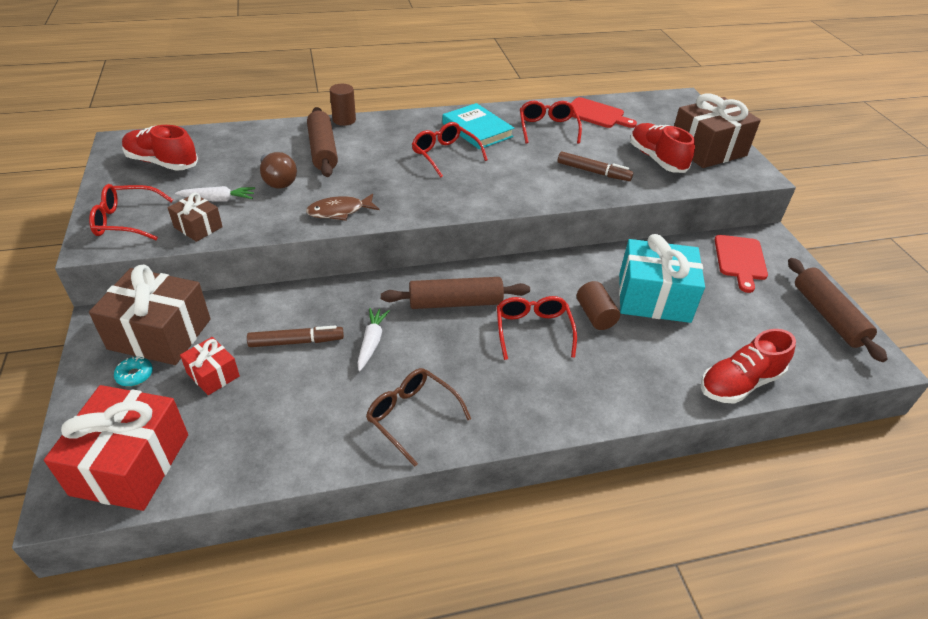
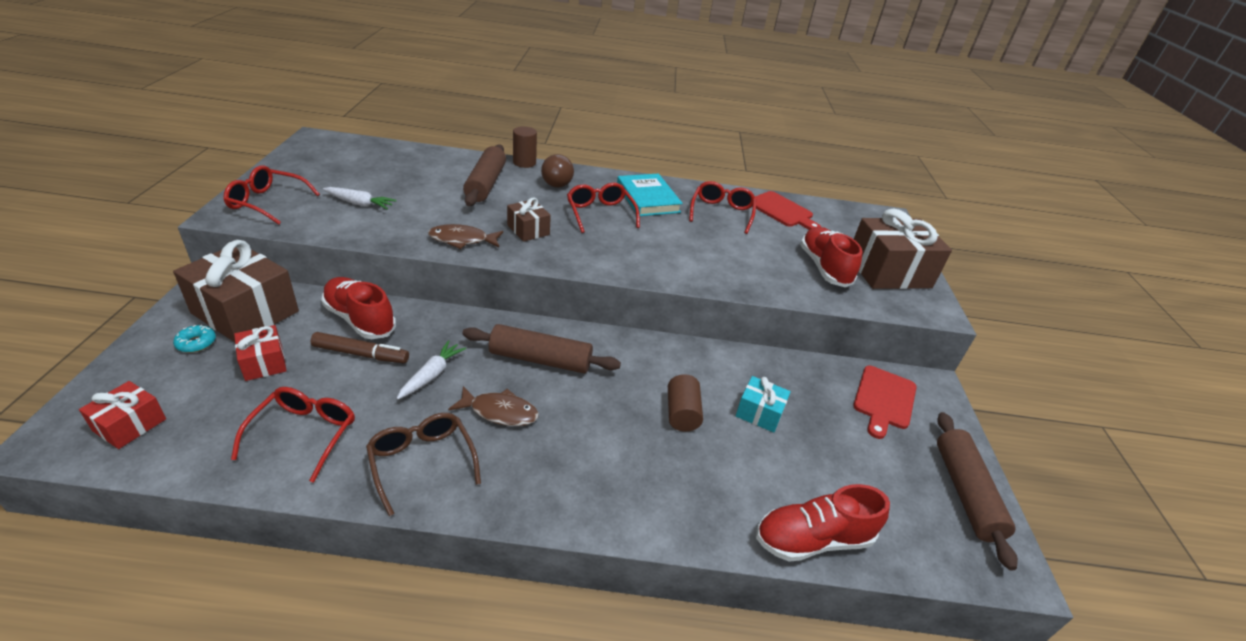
camera: 15 degrees right, 5 degrees down
(131, 464) = (130, 425): red gift -> red gift, size x0.51
(162, 162) = (336, 162): red shoe -> red shoe (360, 319)
(198, 227) = (324, 222): brown gift -> brown gift (528, 230)
(278, 181) = (425, 200): brown light bulb -> brown light bulb (555, 182)
(449, 357) = (500, 412): none -> brown fish
(533, 330) = (604, 410): red glasses -> red glasses (304, 434)
(593, 172) = (745, 264): brown marker -> none
(654, 298) = (759, 413): turquoise gift -> turquoise gift, size x0.51

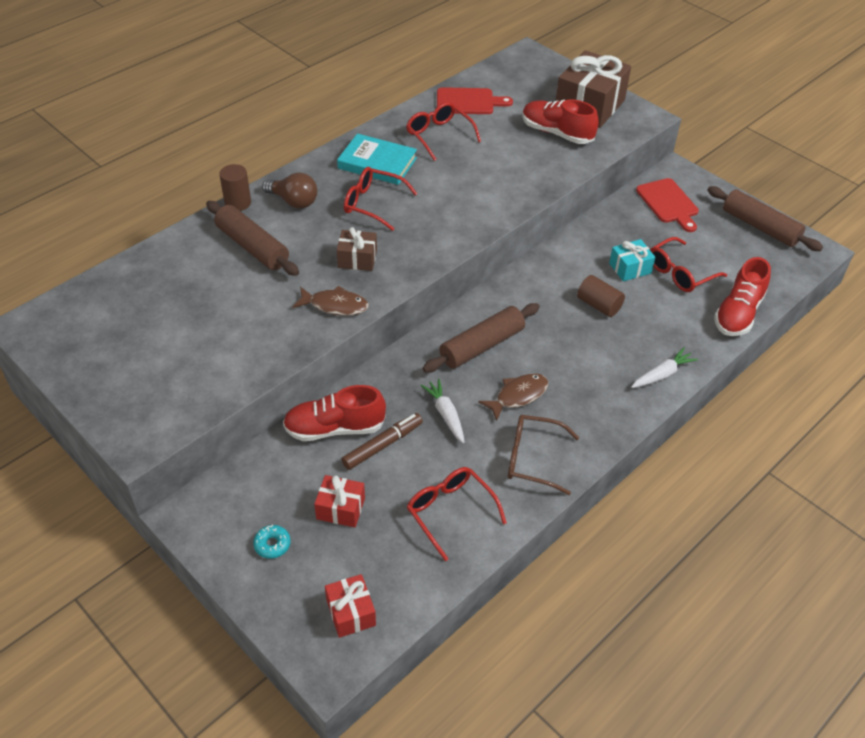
camera: 45 degrees left, 10 degrees up
(245, 312) = (254, 499): brown gift -> none
(267, 202) = (140, 407): red glasses -> red glasses (680, 273)
(360, 204) = (207, 344): white carrot -> white carrot (662, 374)
(462, 240) = (335, 305): brown fish -> brown fish turned 120 degrees counterclockwise

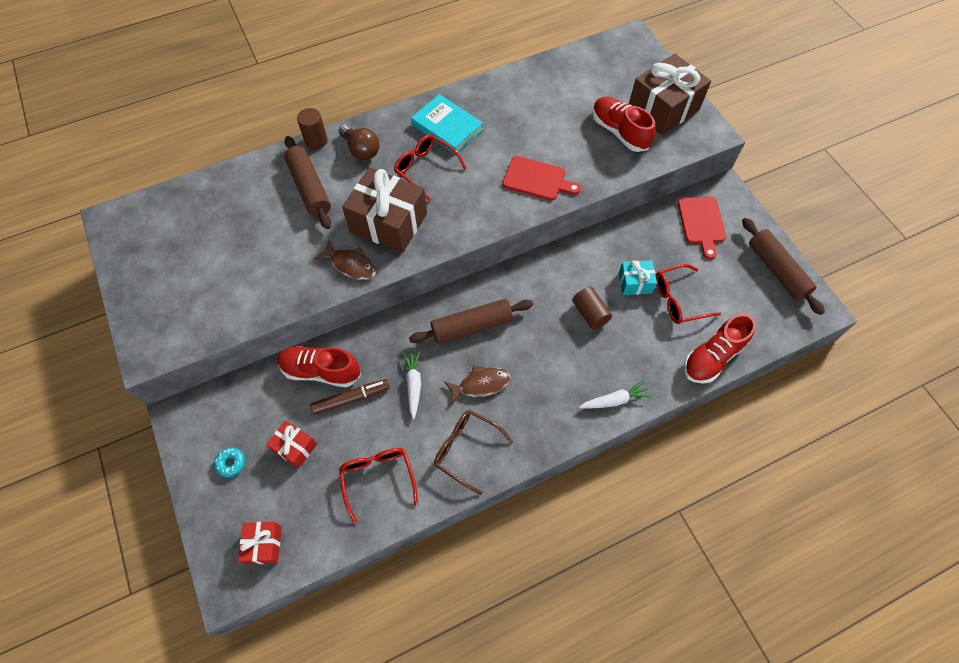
camera: 20 degrees right, 15 degrees up
(357, 259) = (388, 222): brown gift -> brown gift, size x1.97
(438, 135) = (512, 110): red glasses -> none
(468, 102) = (554, 79): red cutting board -> red cutting board (537, 179)

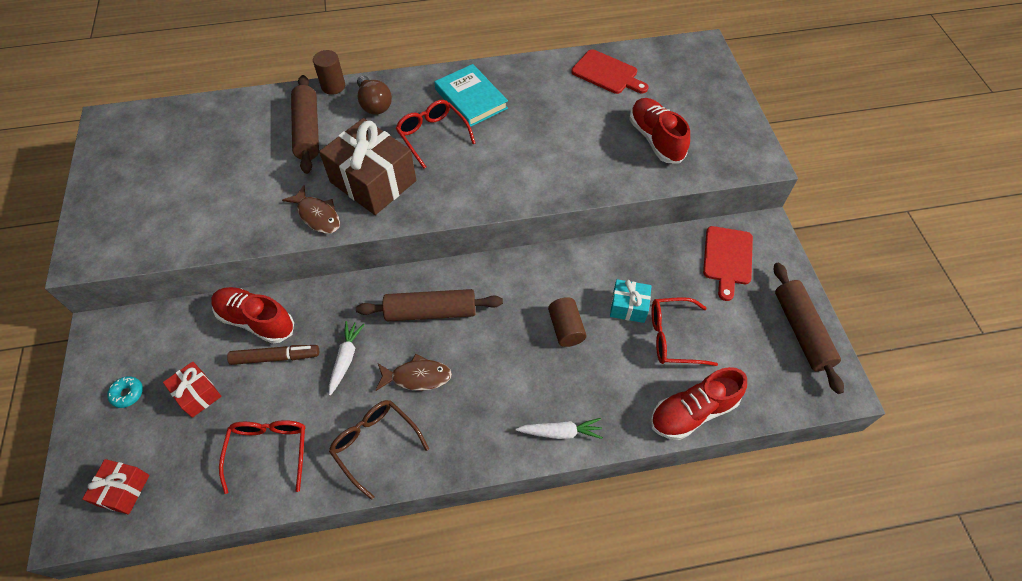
camera: 15 degrees right, 5 degrees down
(537, 179) = (547, 170): red cutting board -> red cutting board (607, 73)
(663, 108) = (714, 125): brown gift -> none

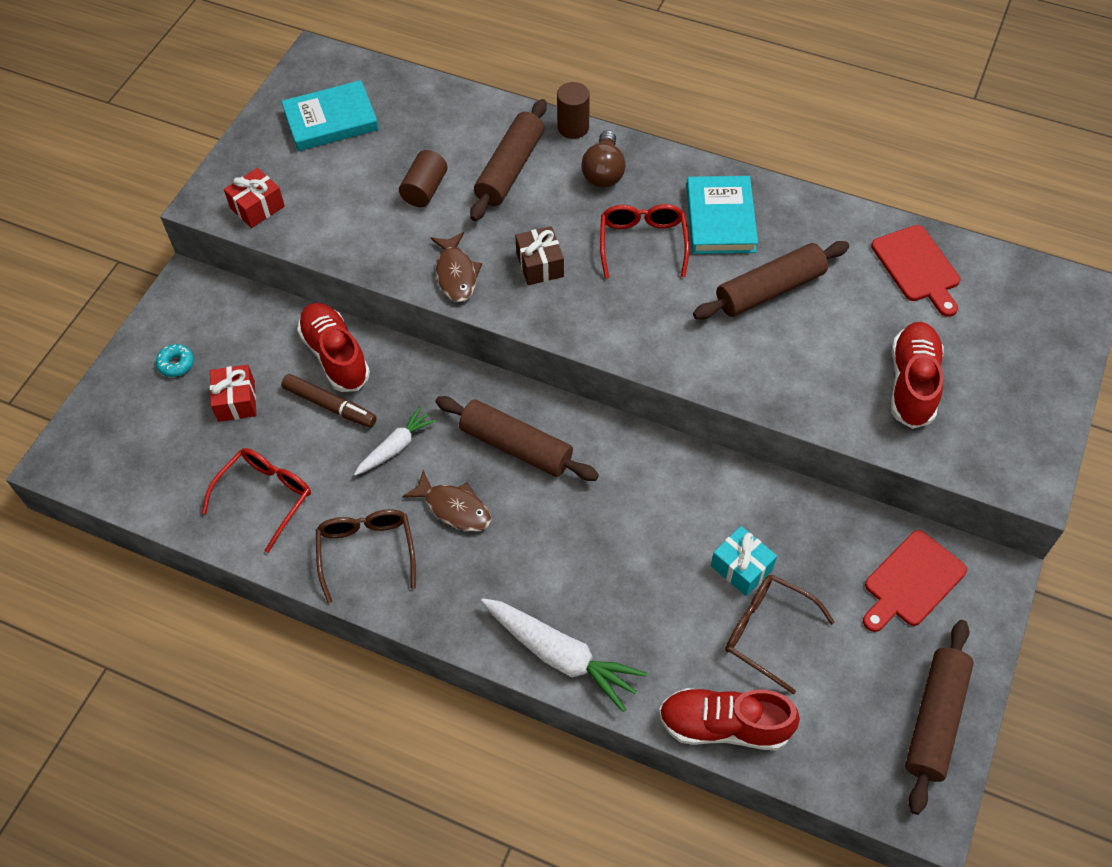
camera: 35 degrees right, 0 degrees up
(123, 490) = (120, 456): red gift -> red gift (257, 207)
(147, 157) = (331, 120): none -> turquoise book
(373, 181) = (540, 265): brown gift -> brown gift, size x0.51
(533, 126) = (770, 290): none -> brown rolling pin
(560, 432) = (560, 655): white carrot -> white carrot, size x1.67
(566, 328) = (650, 550): brown cylinder -> brown cylinder (425, 189)
(672, 337) = (766, 632): red glasses -> brown glasses

